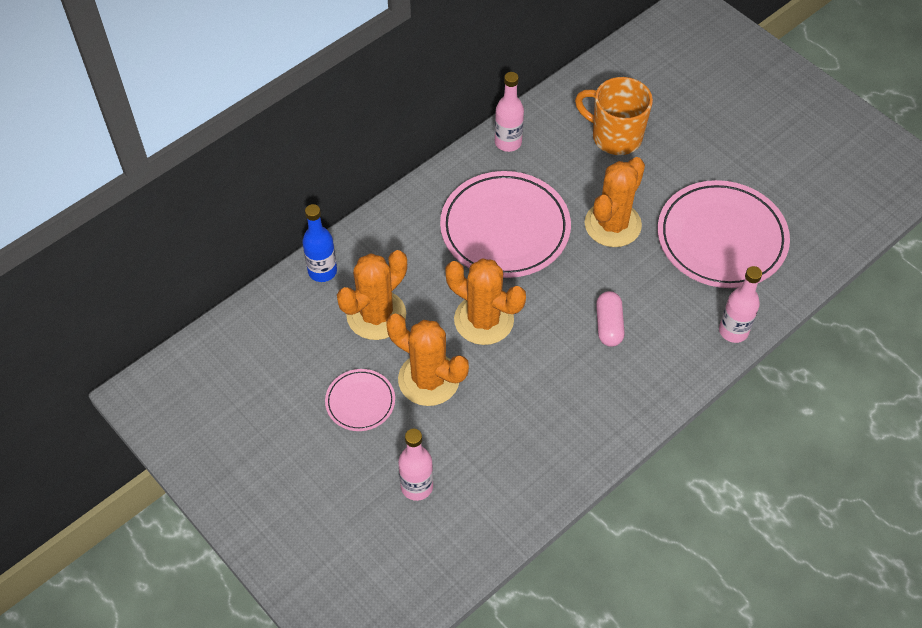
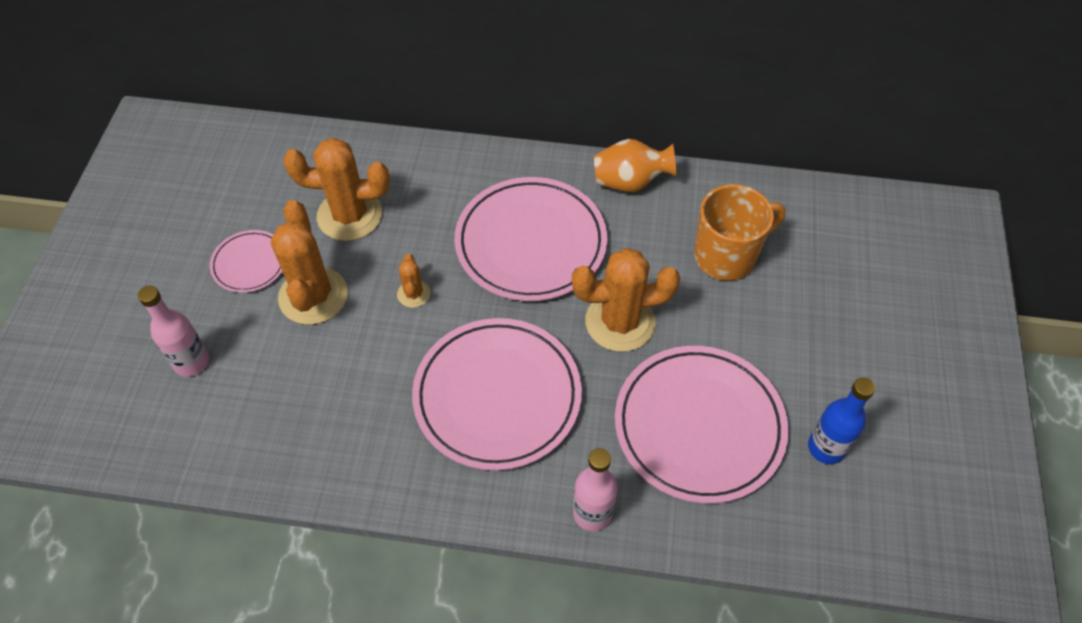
camera: 50 degrees right, 0 degrees up
(322, 271) = (362, 151): blue bottle -> blue bottle (826, 447)
(484, 320) = (413, 294): orange cactus -> orange cactus, size x0.48
(508, 142) = (630, 182): pink bottle -> orange vase
(608, 325) = (497, 396): pink capsule -> pink plate
(615, 137) = (727, 256): orange mug -> orange mug turned 75 degrees clockwise

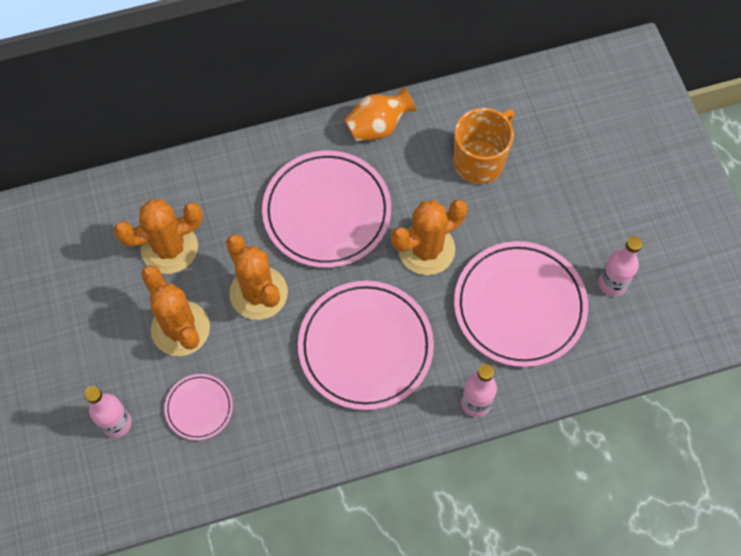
camera: 25 degrees left, 10 degrees up
(249, 263) = (112, 323): pink plate -> pink plate (199, 408)
(413, 294) = (258, 293): orange cactus -> orange cactus, size x2.07
(826, 447) = (612, 283): blue bottle -> pink bottle

